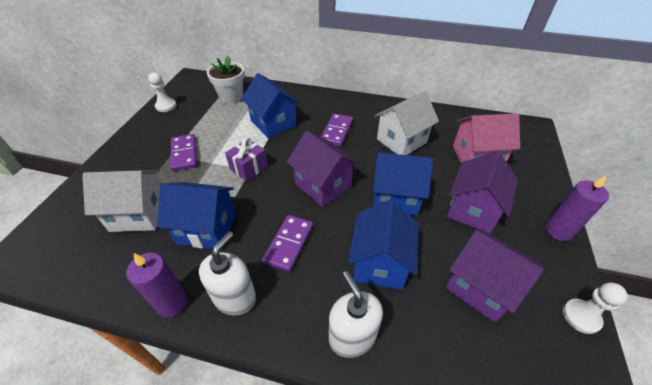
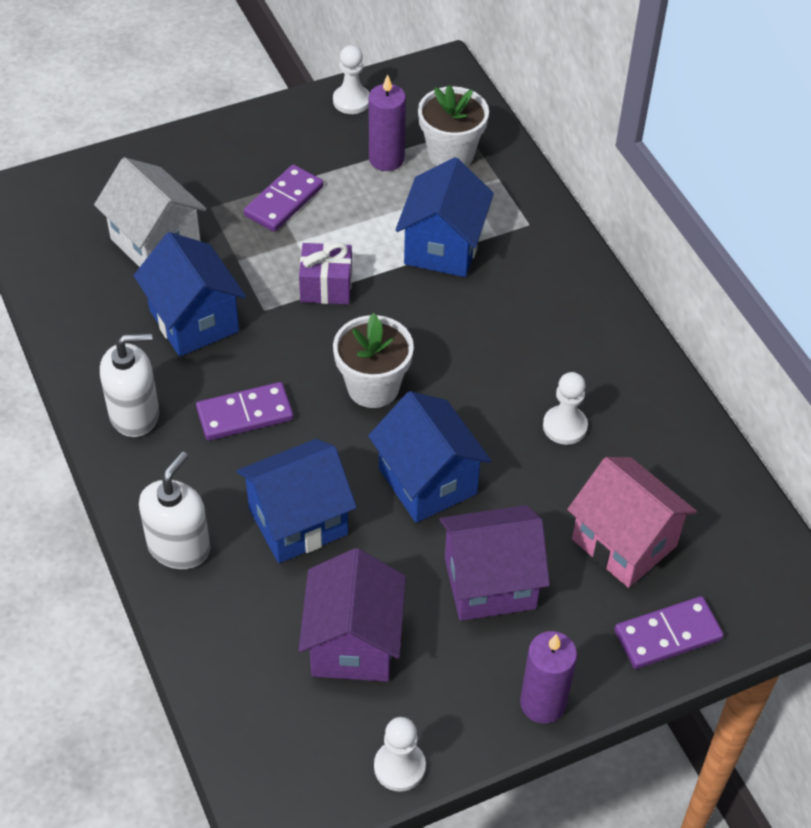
camera: 50 degrees right, 5 degrees up
(172, 303) = (84, 366): purple candle -> purple candle (386, 159)
(323, 185) = (373, 387): purple house -> white flower pot
(336, 131) = (504, 333): purple domino -> purple domino (667, 635)
(401, 141) = (564, 426): white house -> white pawn

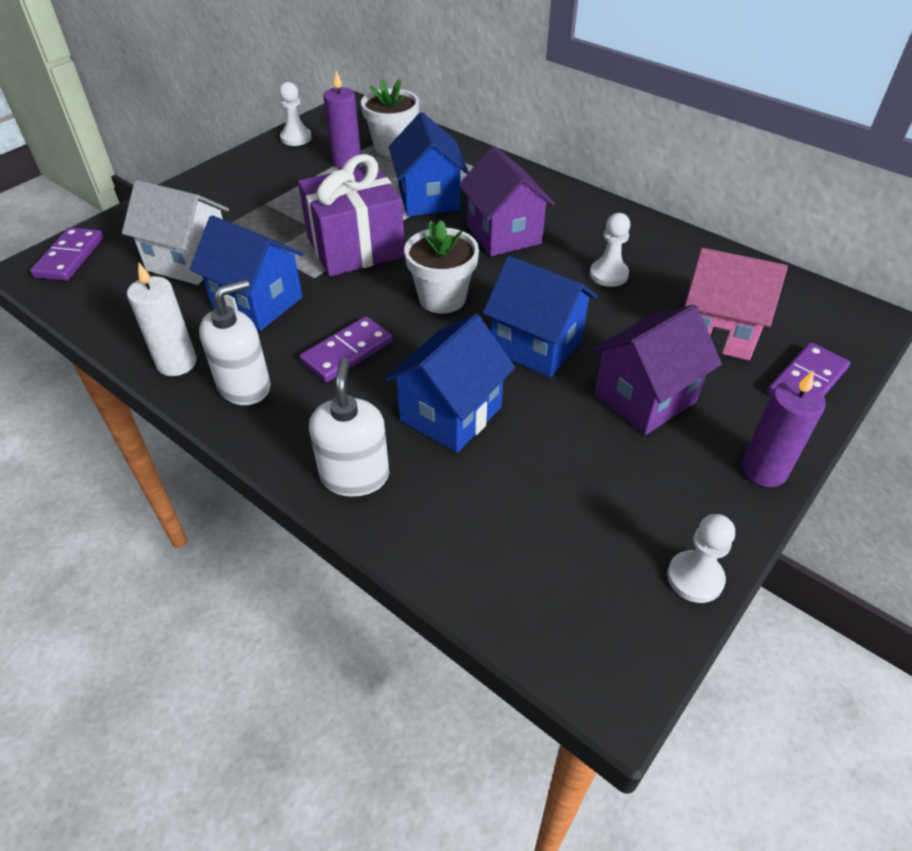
camera: 25 degrees left, 5 degrees down
(89, 363) = (177, 363): none -> white candle
(284, 201) = (283, 206): purple domino -> purple domino (70, 257)
(326, 287) = (355, 247): purple gift -> purple gift, size x1.84
(353, 643) = (571, 490): purple house -> purple house (503, 234)

